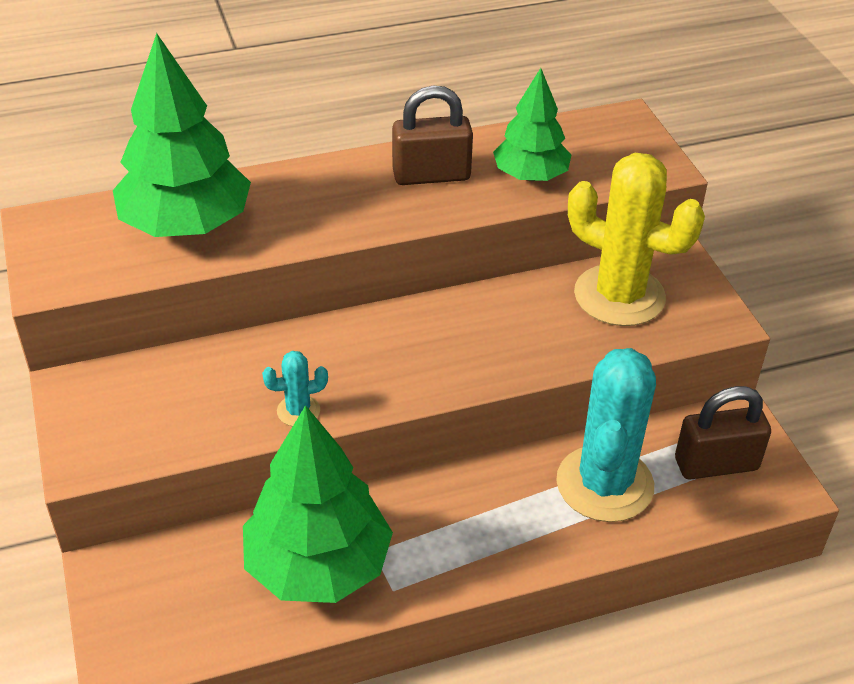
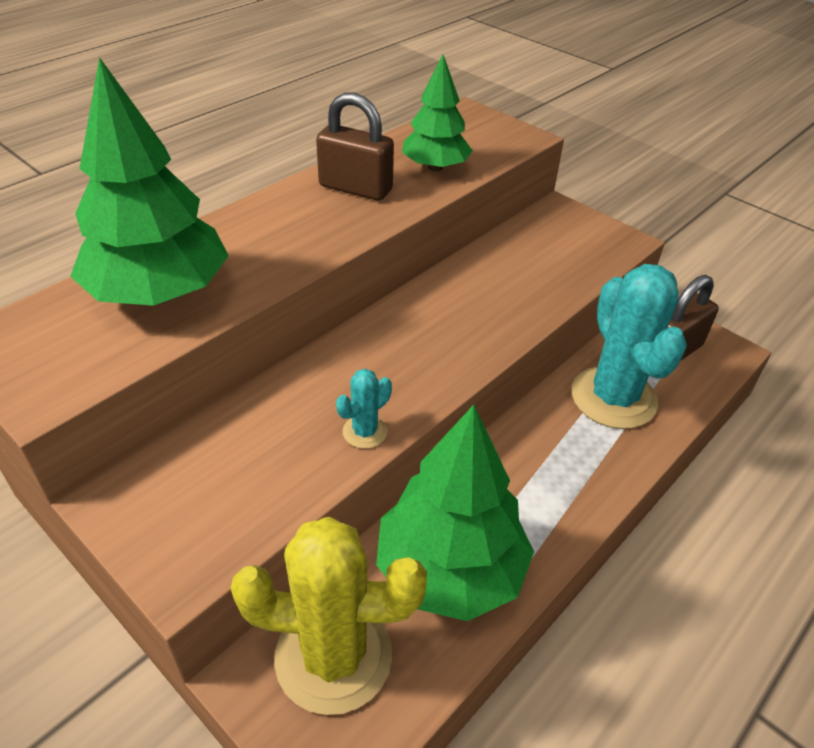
camera: 30 degrees left, 0 degrees up
(431, 175) = (355, 188): brown padlock -> brown padlock turned 60 degrees clockwise
(619, 296) = (541, 246): yellow cactus -> yellow cactus (333, 656)

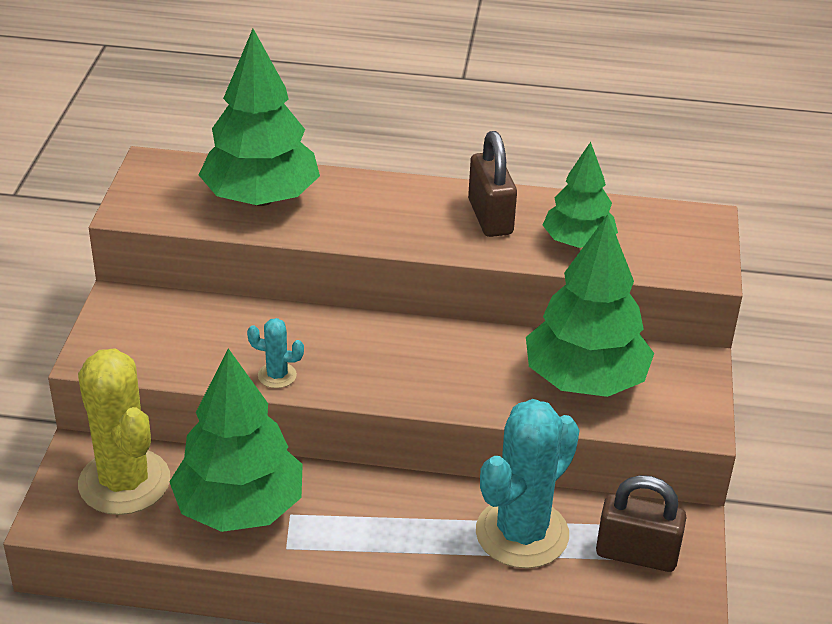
camera: 55 degrees right, 5 degrees down
(534, 263) = (585, 380): none -> green tree

